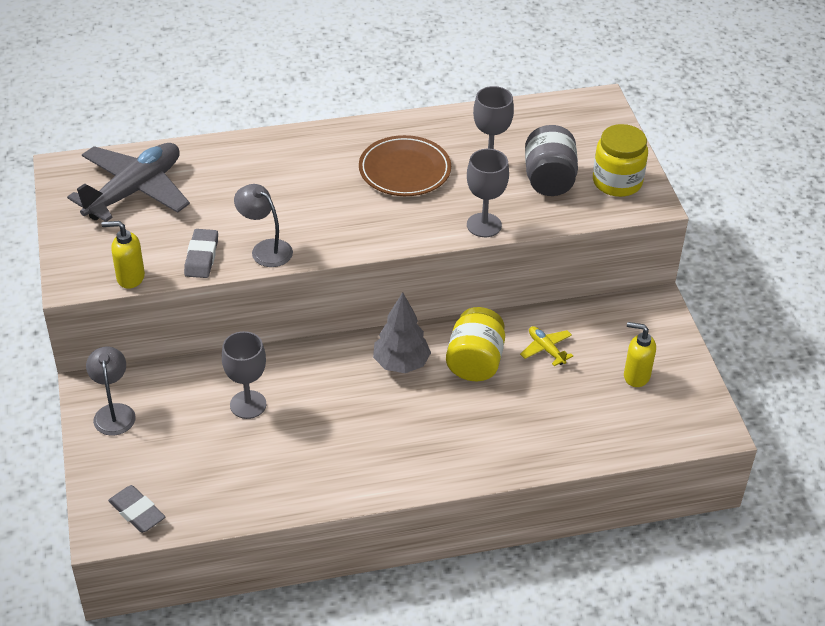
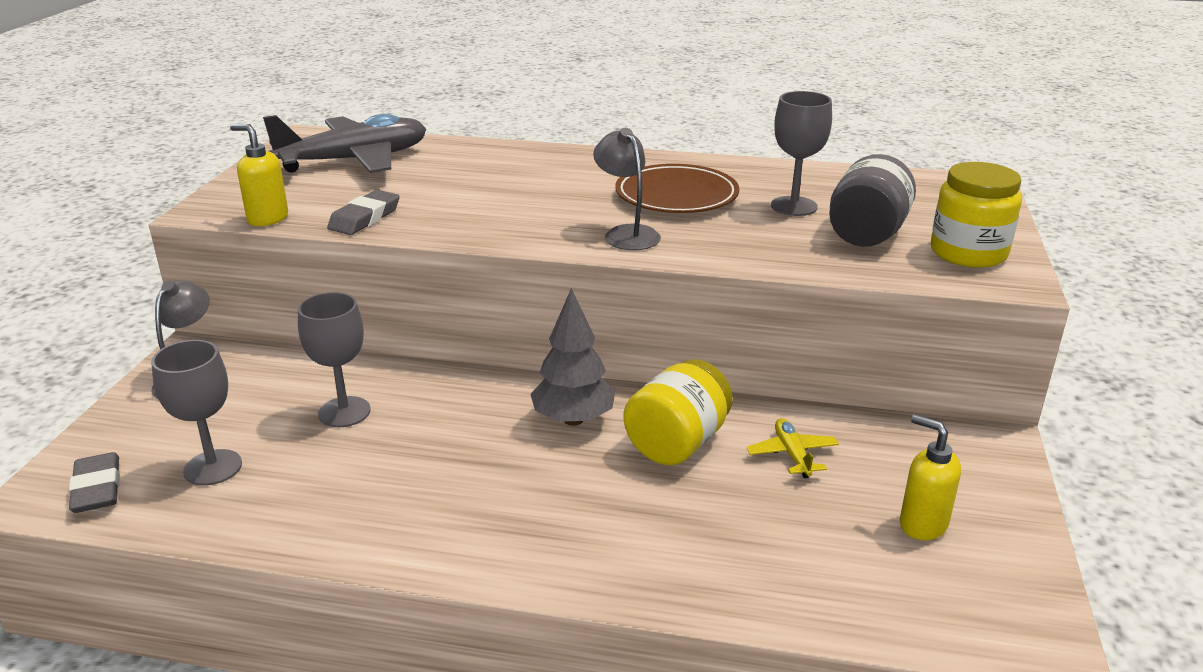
camera: 25 degrees right, 15 degrees down
(265, 249) = (444, 226): grey lamp -> grey lamp (626, 233)
(484, 225) = (744, 257): grey goblet -> grey goblet (213, 467)

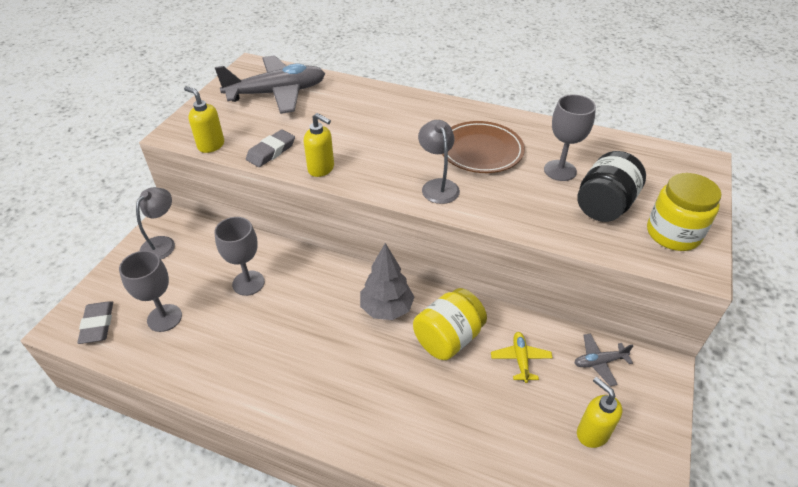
camera: 10 degrees right, 15 degrees up
(448, 230) = (321, 169): none -> yellow soap dispenser
(866, 234) = (604, 206): grey jar -> black jar
(906, 445) = (599, 362): none -> grey plane

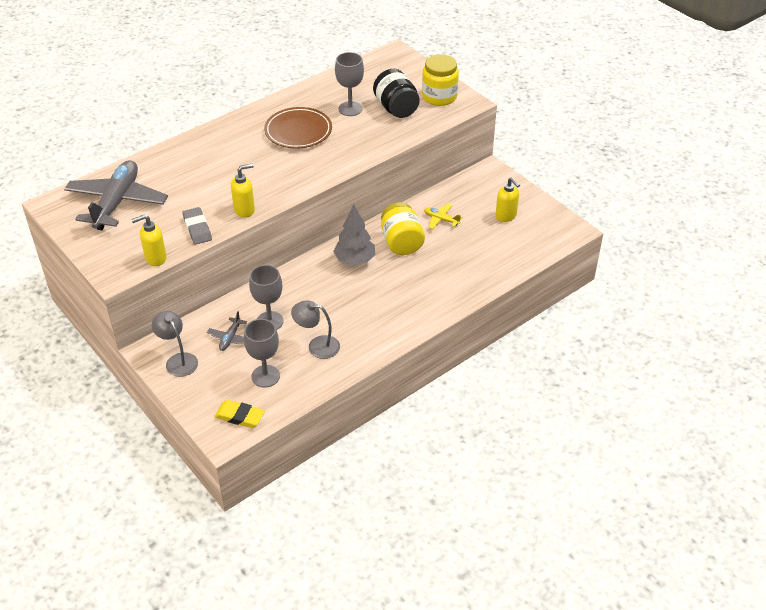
camera: 60 degrees left, 0 degrees up
(98, 325) = (240, 416): grey eraser -> yellow eraser
(437, 186) = (315, 164): grey lamp -> grey lamp (317, 346)
(592, 433) = (506, 216): yellow soap dispenser -> yellow soap dispenser turned 120 degrees counterclockwise
(599, 362) = (467, 190): grey plane -> grey plane (230, 338)

